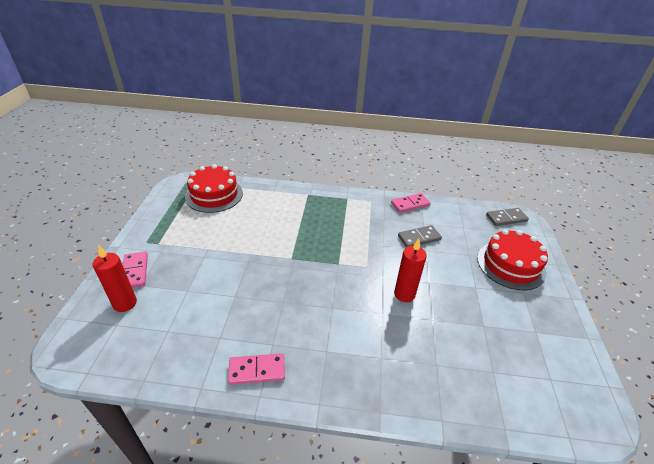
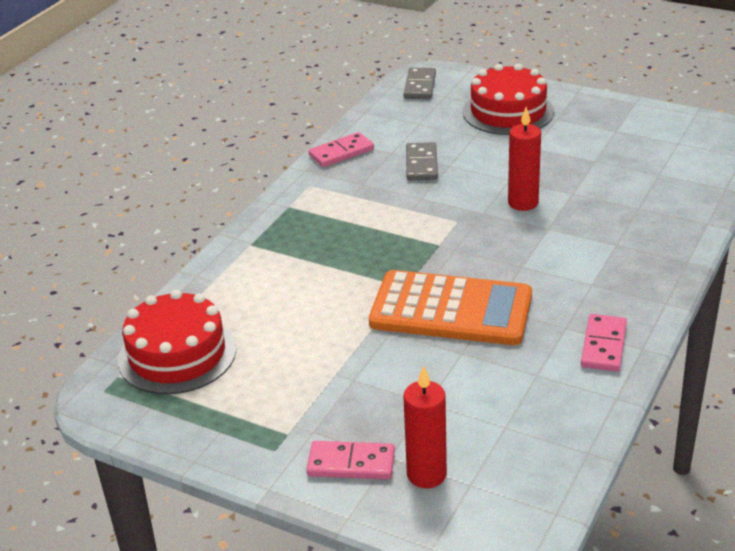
camera: 65 degrees left, 5 degrees down
(275, 282) = (451, 309): none -> orange calculator
(410, 204) = (341, 152): pink domino -> pink domino turned 60 degrees clockwise

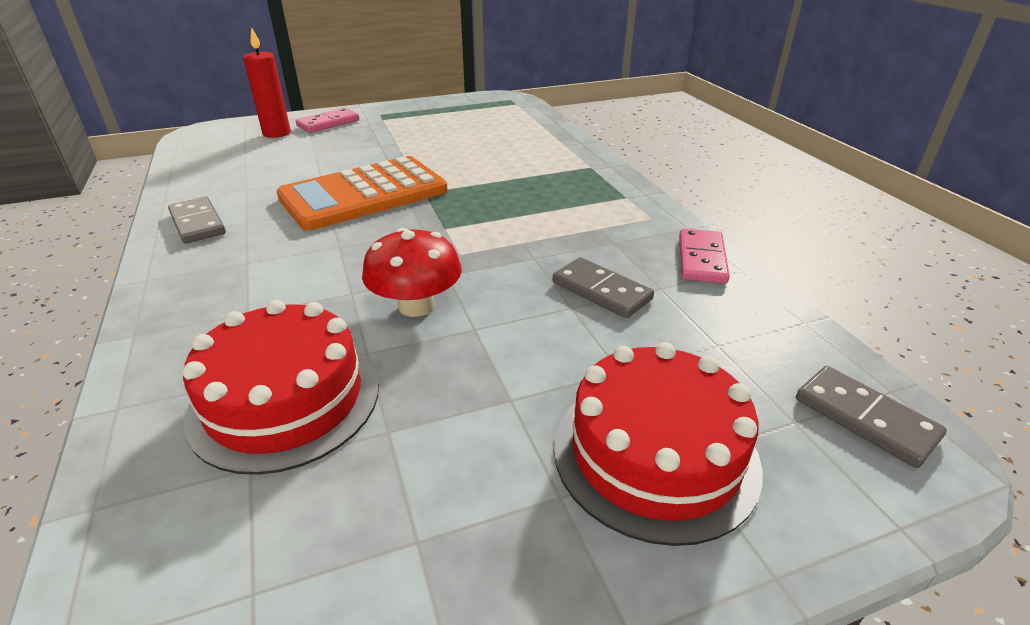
camera: 130 degrees right, 0 degrees up
(177, 354) = (505, 117): red cake -> red cake (285, 400)
(523, 203) = (416, 306): red candle -> red mushroom
(604, 345) = (197, 223): pink domino -> grey domino

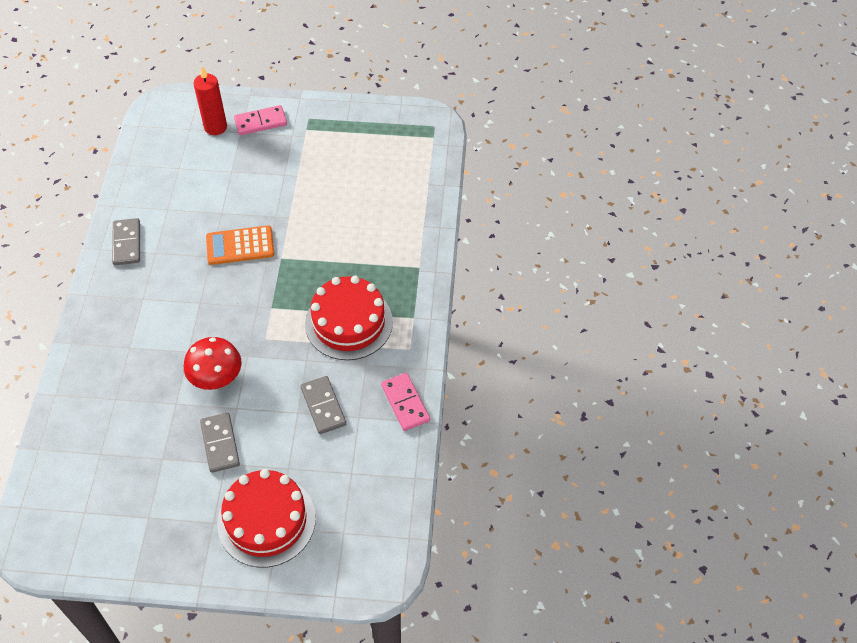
camera: 25 degrees right, 20 degrees up
(285, 400) = (126, 420): red cake -> red cake (349, 323)
(364, 194) = (240, 246): orange calculator -> orange calculator, size x0.59
(702, 259) = (405, 403): pink domino -> pink domino turned 60 degrees counterclockwise
(865, 418) = (377, 545): grey domino -> grey domino (220, 444)

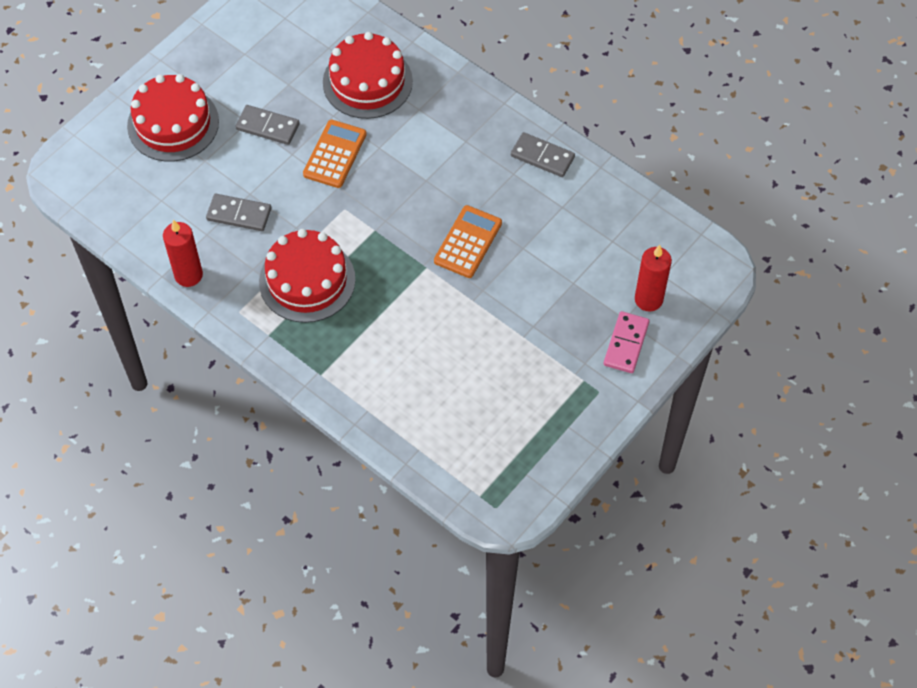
camera: 125 degrees right, 5 degrees up
(122, 400) = (367, 82): none -> red cake
(216, 377) = (335, 154): red mushroom -> orange calculator
(405, 403) = (188, 275): pink domino -> red candle

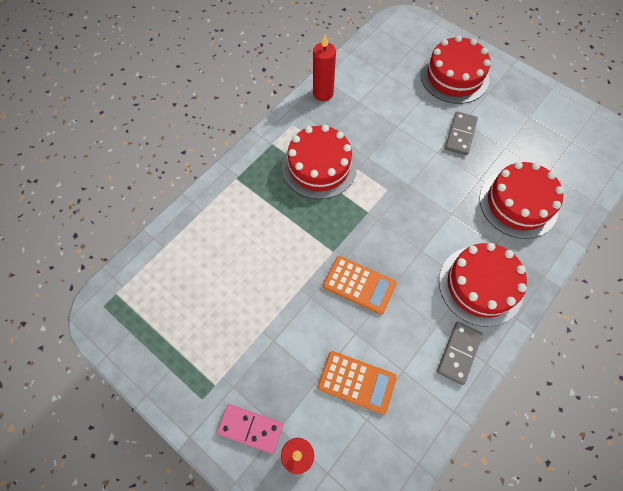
camera: 90 degrees right, 5 degrees up
(239, 214) = (377, 120): grey domino -> none
(335, 154) = (439, 181): orange calculator -> orange calculator (356, 382)
(468, 129) = (480, 285): none -> red cake

